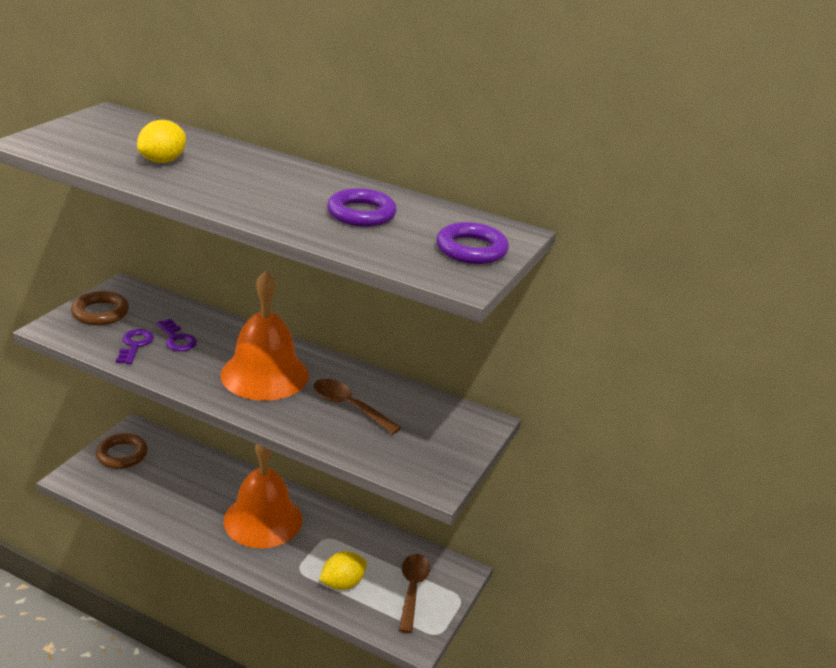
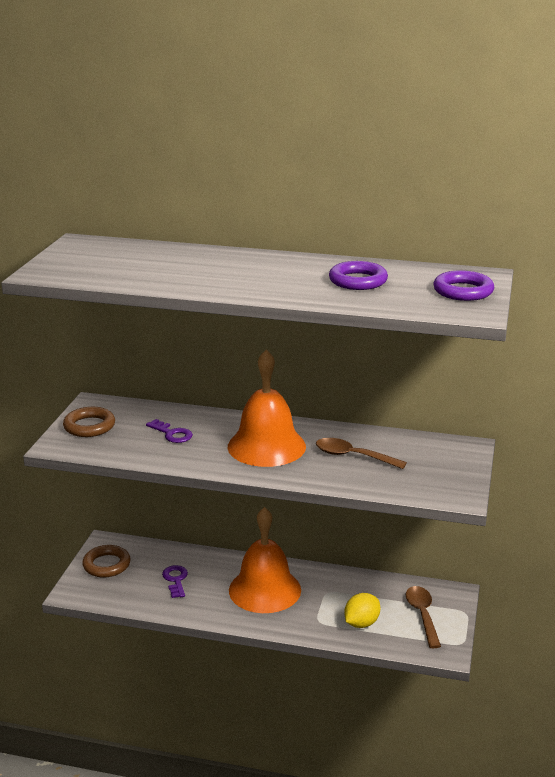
camera: 10 degrees left, 5 degrees down
(135, 345) = (139, 445): purple key -> purple key (175, 580)
(163, 161) = (164, 269): yellow lemon -> none

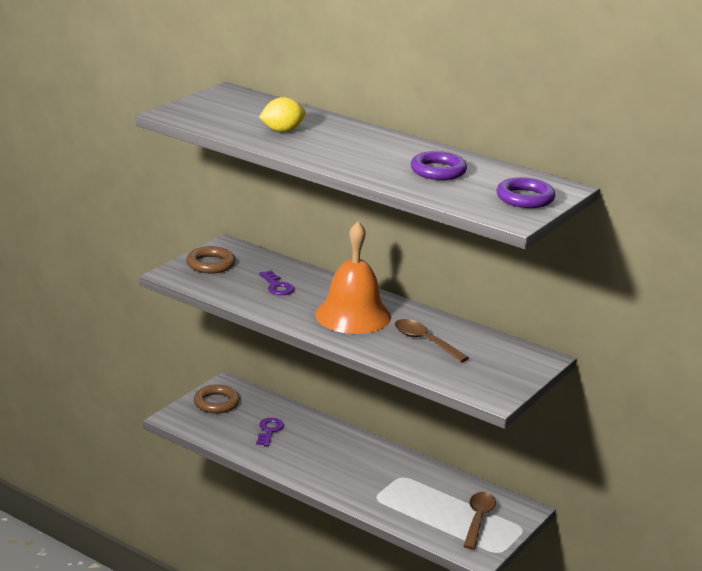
camera: 20 degrees right, 0 degrees up
(265, 590) = (344, 459): orange bell -> none
(361, 623) = (415, 510): yellow lemon -> yellow lemon (282, 130)

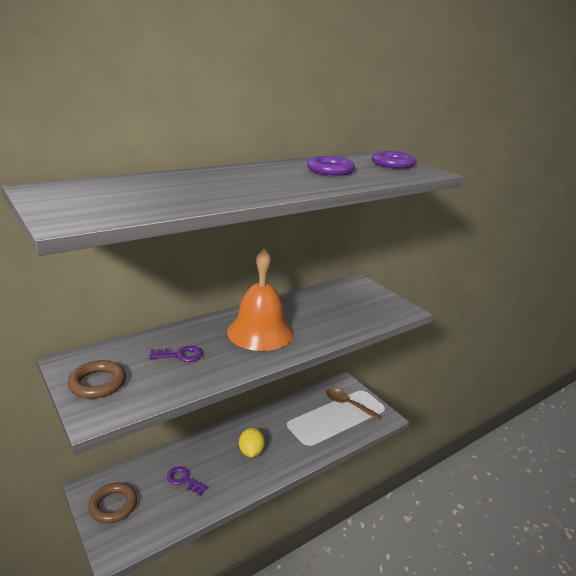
camera: 70 degrees left, 0 degrees up
(282, 130) = (190, 191): yellow lemon -> yellow lemon (251, 452)
(425, 341) = (318, 314): brown spoon -> none

